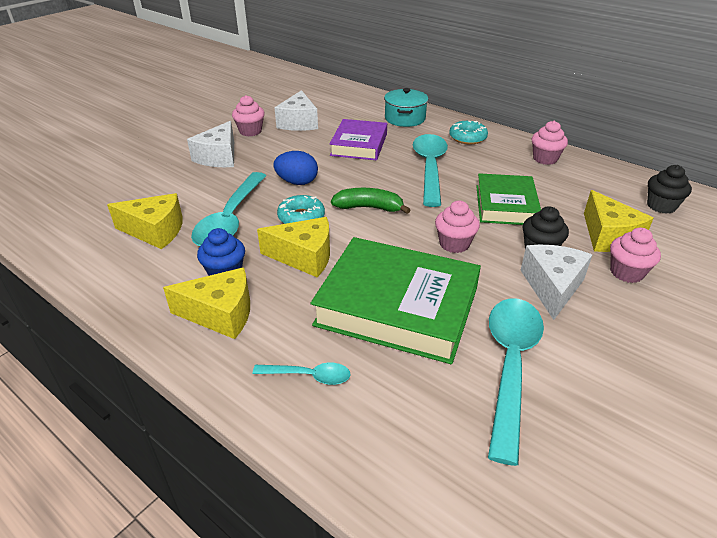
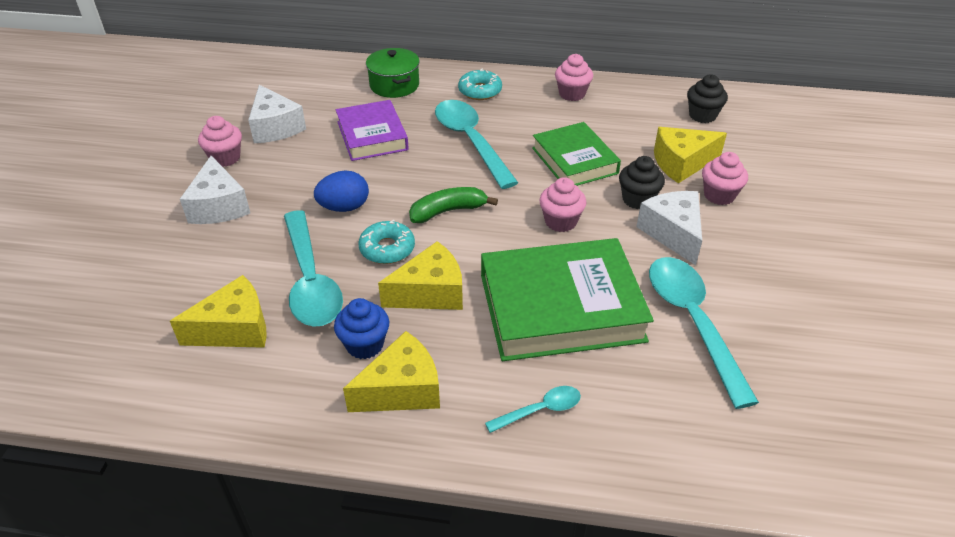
camera: 30 degrees left, 5 degrees up
(405, 118) = (394, 85): turquoise pot -> green pot
(608, 236) = (681, 163): yellow cheese -> yellow cheese turned 120 degrees clockwise

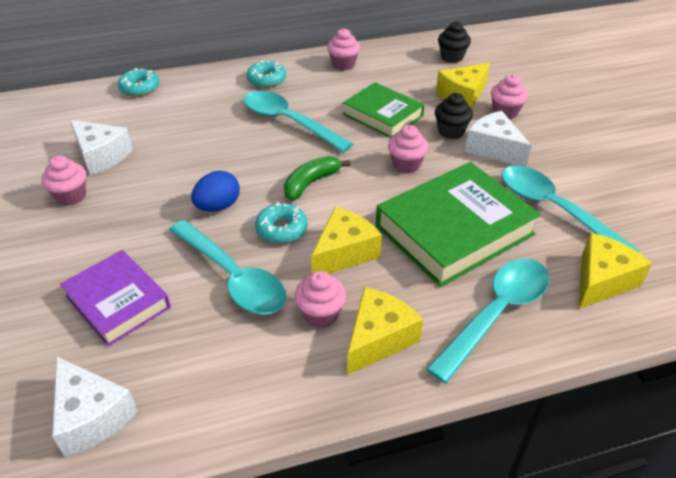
camera: 25 degrees left, 0 degrees up
(219, 206) = (96, 240): white cheese -> white cheese (91, 416)
(235, 329) = (193, 343): yellow cheese -> yellow cheese (602, 281)
(353, 69) = (140, 88): none -> turquoise donut
(365, 345) = (320, 314): blue cupcake -> pink cupcake
(372, 136) = (199, 139): purple book -> purple book (118, 301)
(394, 85) = (188, 92): green pot -> none
(540, 410) = (496, 313): turquoise spoon -> turquoise spoon, size x2.06

